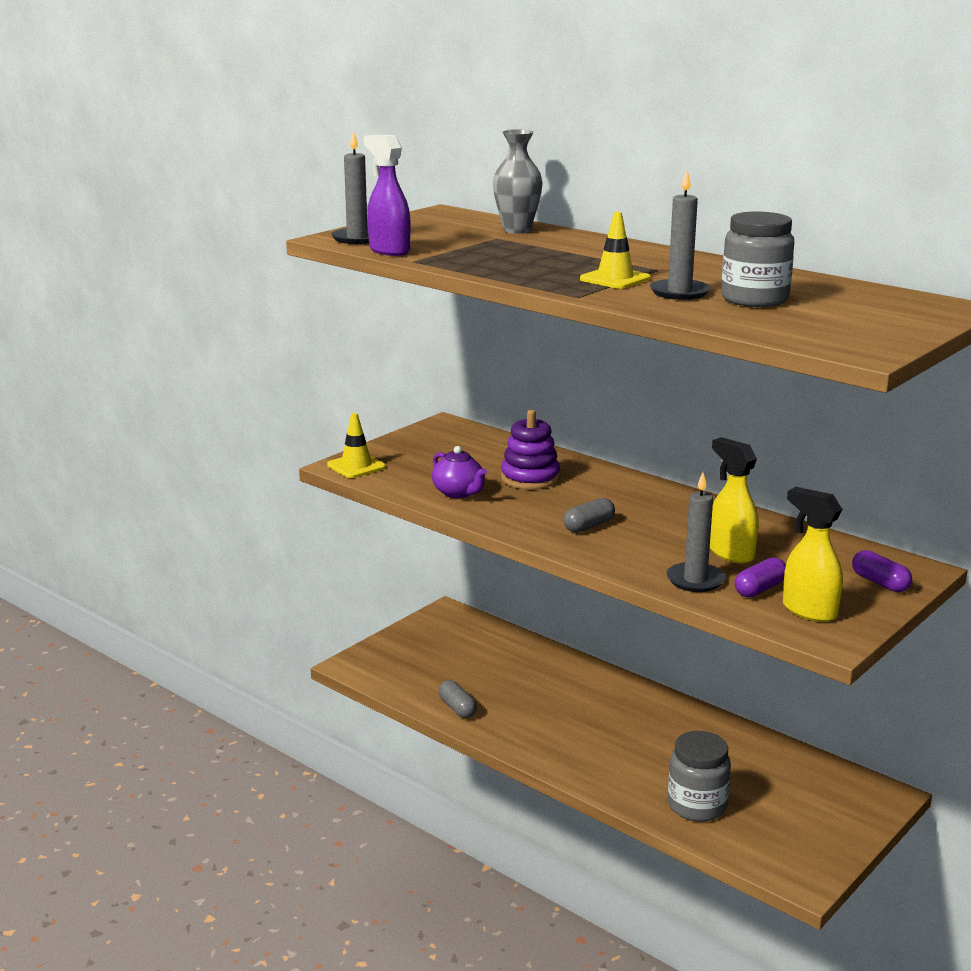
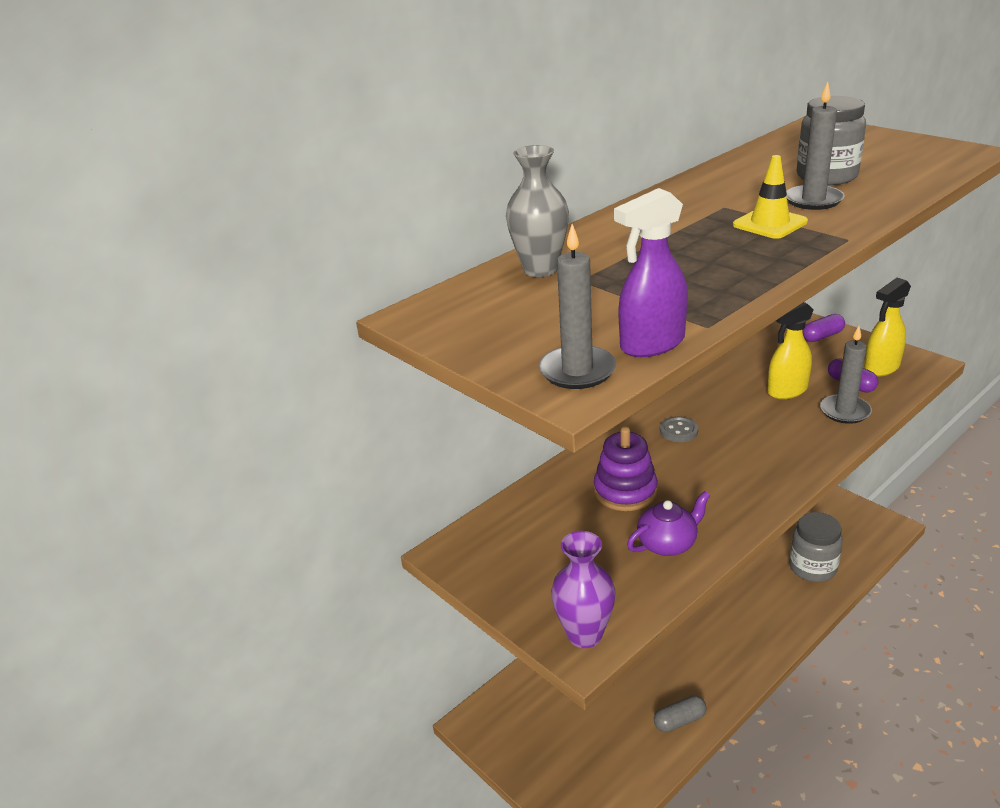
camera: 80 degrees left, 10 degrees up
(356, 466) = (584, 635): yellow traffic cone -> purple vase
(589, 526) = (744, 459): grey capsule -> none
(633, 500) = (678, 431): none -> grey button

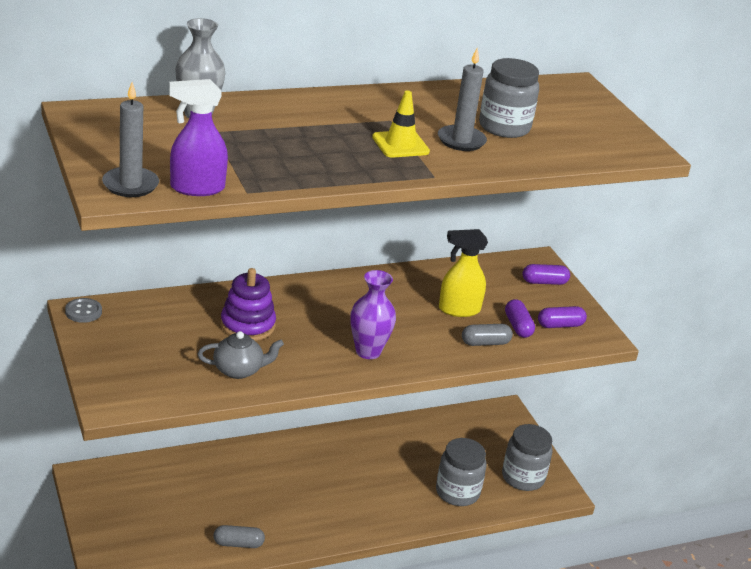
camera: 15 degrees right, 0 degrees up
(584, 635) = (121, 397): purple vase -> purple vase (368, 351)
(668, 544) = (239, 370): purple teapot -> grey teapot
(678, 431) = (336, 302): grey button -> grey button (83, 312)
(845, 411) = (485, 343): grey candle -> grey capsule
(848, 527) = (523, 477): none -> grey jar
(881, 368) = (560, 325): yellow spray bottle -> purple capsule

